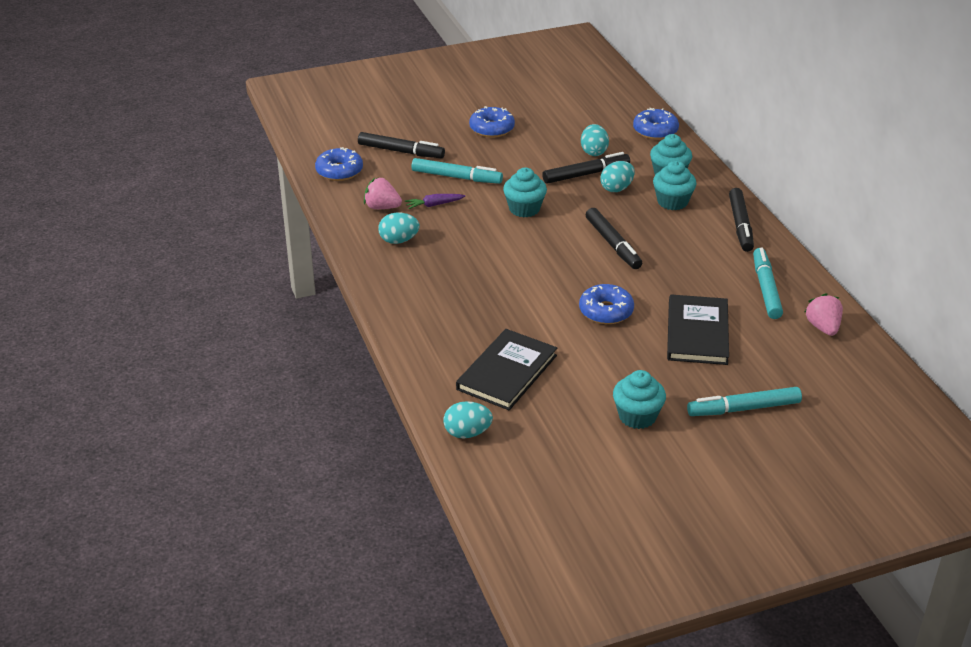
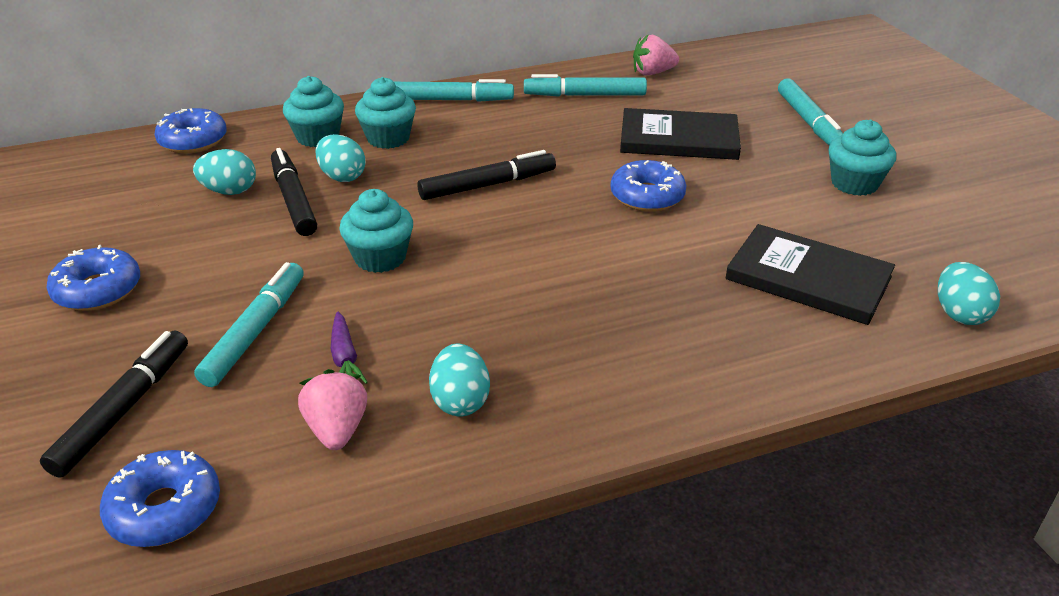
camera: 90 degrees left, 0 degrees up
(382, 207) = (337, 430): pink strawberry -> pink strawberry turned 150 degrees clockwise
(740, 225) = (451, 100): black marker -> turquoise marker

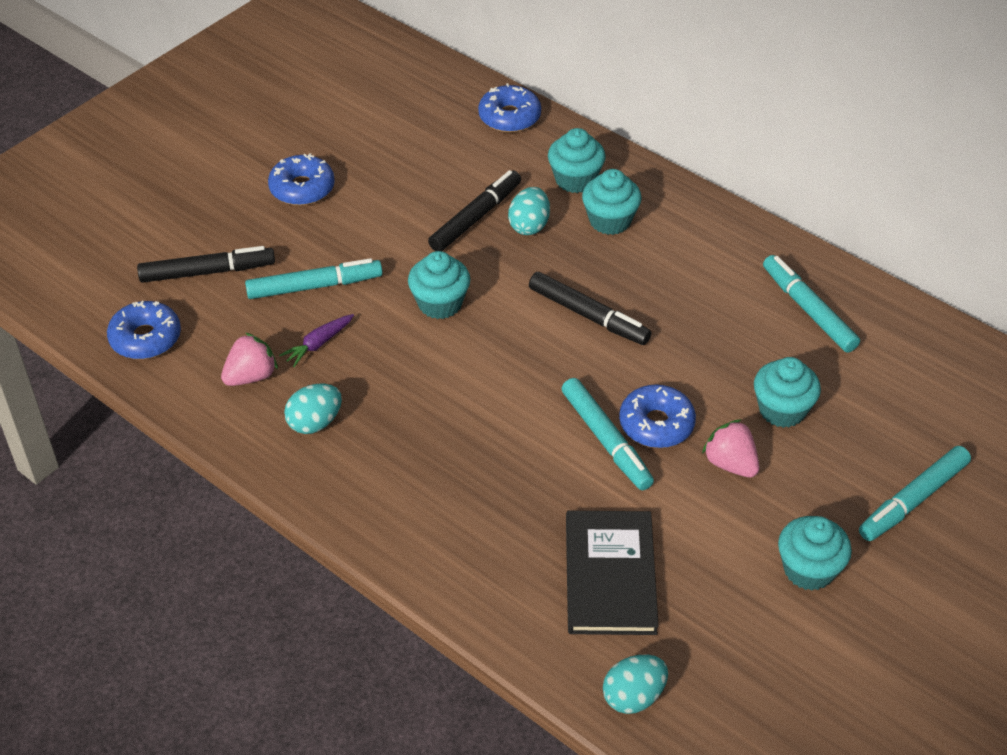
camera: 60 degrees right, 10 degrees up
(229, 191) = (459, 178): turquoise egg -> none
(451, 100) = (712, 225): turquoise marker -> turquoise marker (606, 440)
(652, 73) = (908, 340): pink strawberry -> pink strawberry (730, 464)
(679, 139) = (782, 410): black book -> turquoise cupcake

